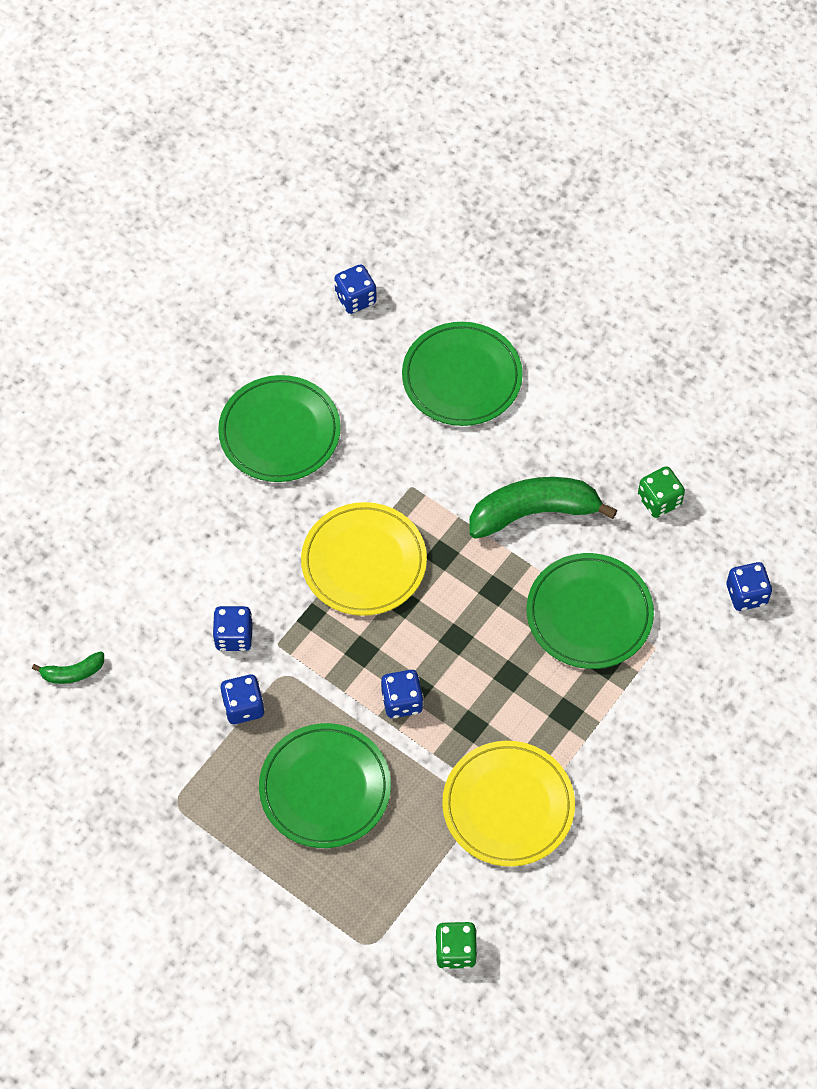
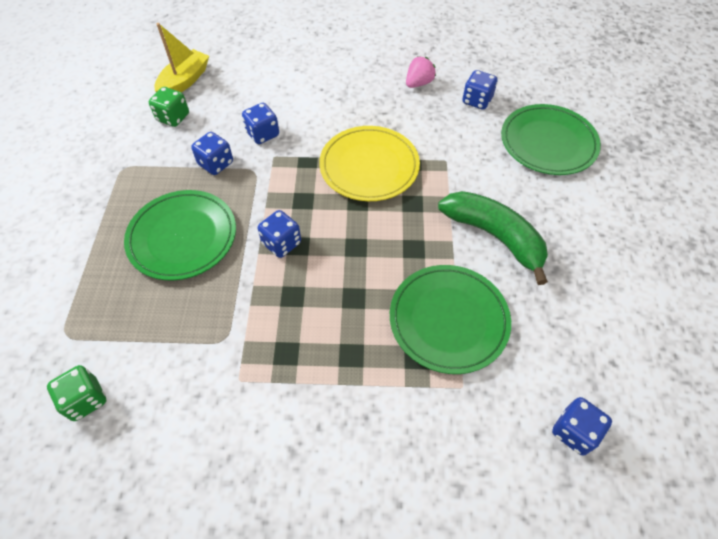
camera: 55 degrees right, 5 degrees down
(73, 672) = (184, 81): green banana -> yellow boat
(279, 432) = (419, 83): green plate -> pink strawberry
(355, 299) = (540, 69): blue dice -> blue dice (477, 101)
(508, 806) = (241, 361): yellow plate -> none
(659, 501) = (586, 311): green dice -> green dice (173, 117)

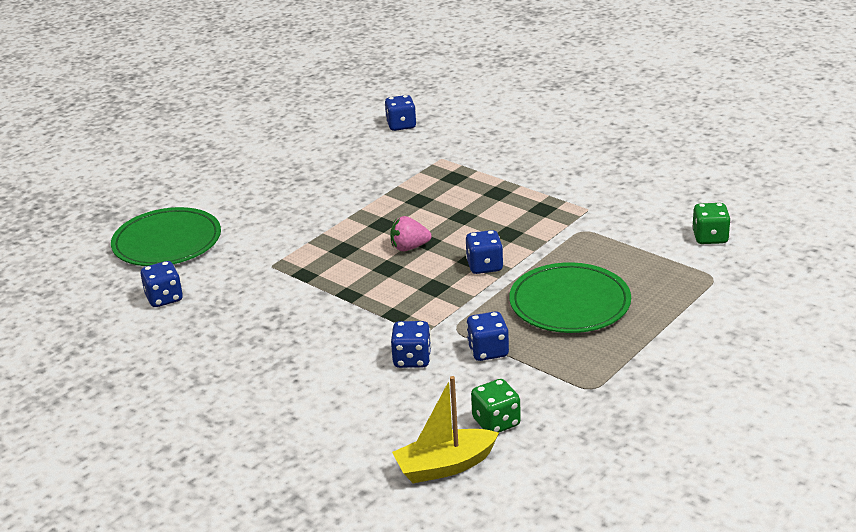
camera: 140 degrees left, 25 degrees down
(369, 166) = (343, 288): yellow plate -> none
(419, 83) = (190, 339): pink strawberry -> pink strawberry (409, 247)
(448, 320) = (409, 184): green plate -> none
(494, 236) = (312, 208): green banana -> none

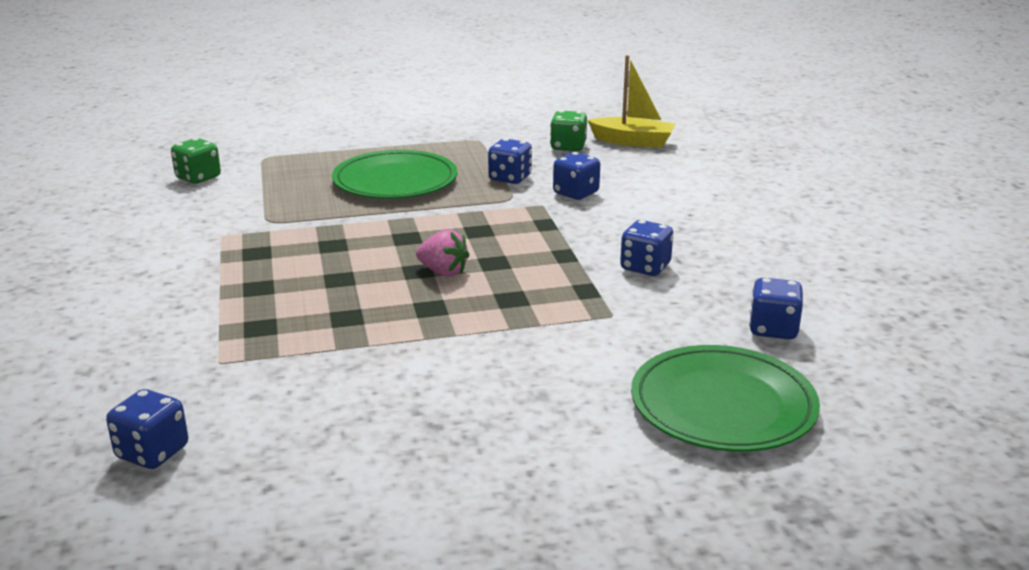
camera: 145 degrees left, 5 degrees down
(484, 266) = (406, 229): blue dice -> blue dice (645, 267)

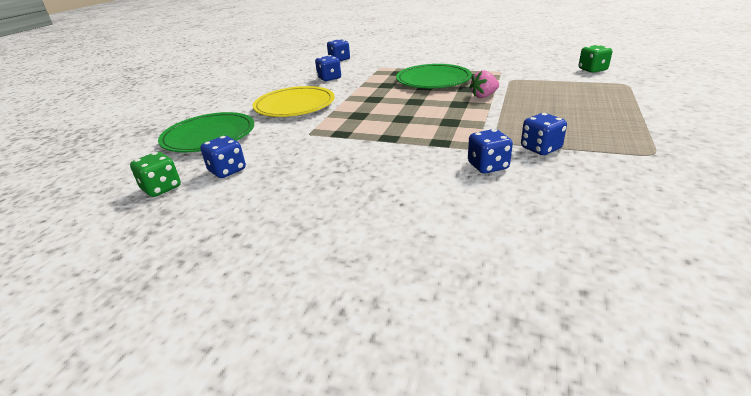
camera: 125 degrees right, 5 degrees up
(395, 181) = (558, 112): green plate -> green plate (433, 80)
(443, 272) = (406, 106): pink strawberry -> pink strawberry (484, 96)
(521, 377) = (294, 105): none -> yellow plate
(568, 147) = (619, 194): green dice -> green dice (161, 188)
(633, 141) = (629, 241): yellow boat -> none
(645, 267) = (343, 157): blue dice -> blue dice (329, 78)

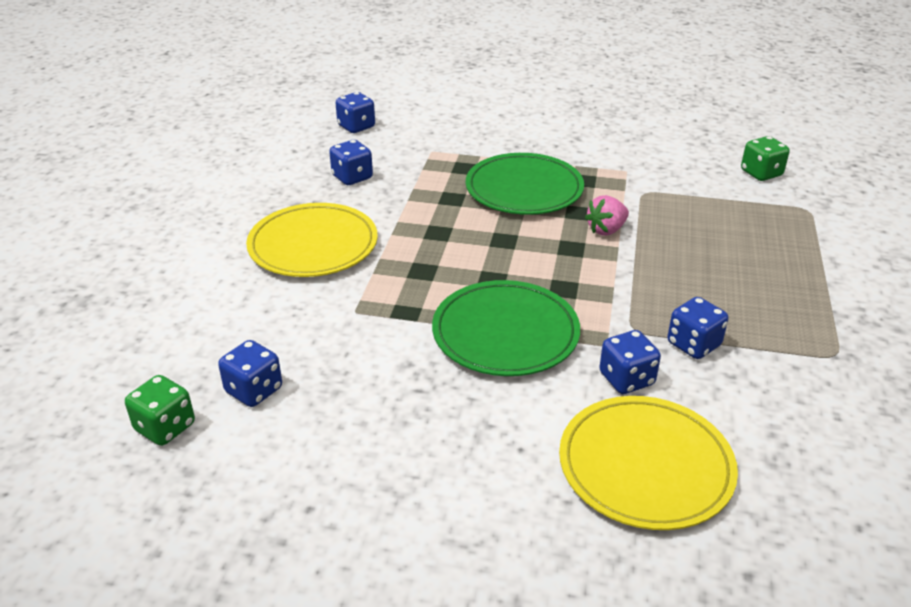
camera: 10 degrees left, 5 degrees up
(209, 136) = (195, 316): green plate -> green plate (505, 333)
(496, 215) = (645, 466): none -> yellow plate

